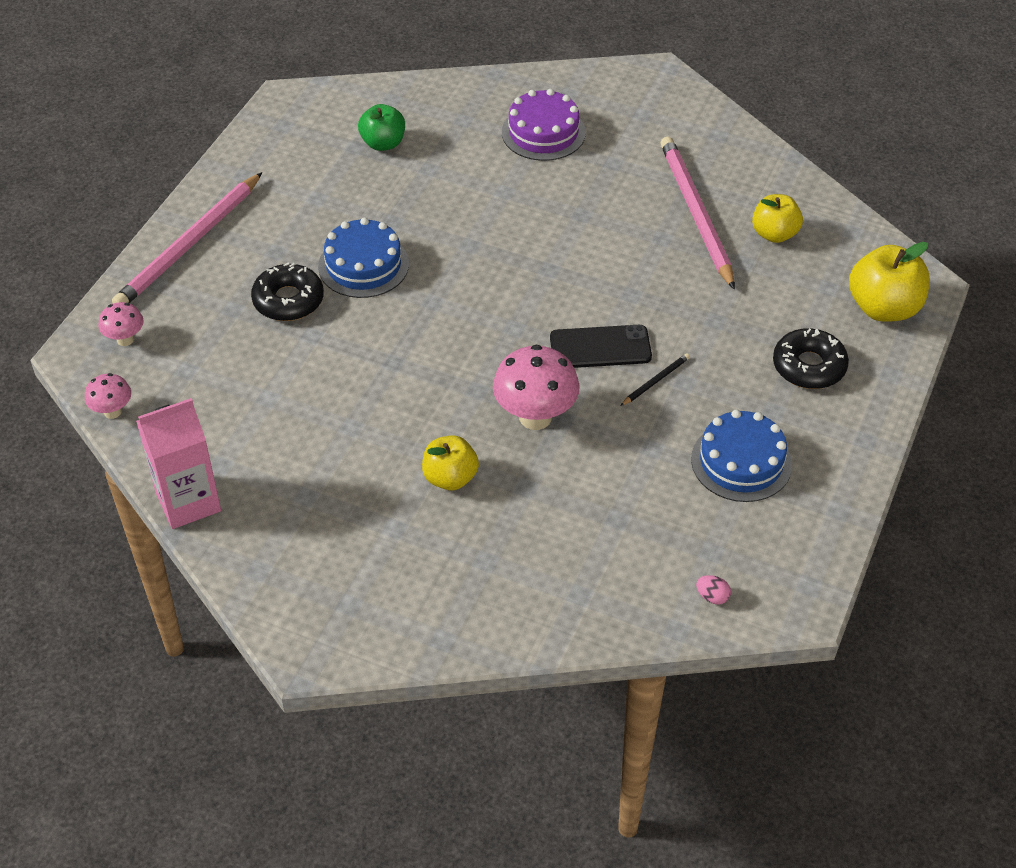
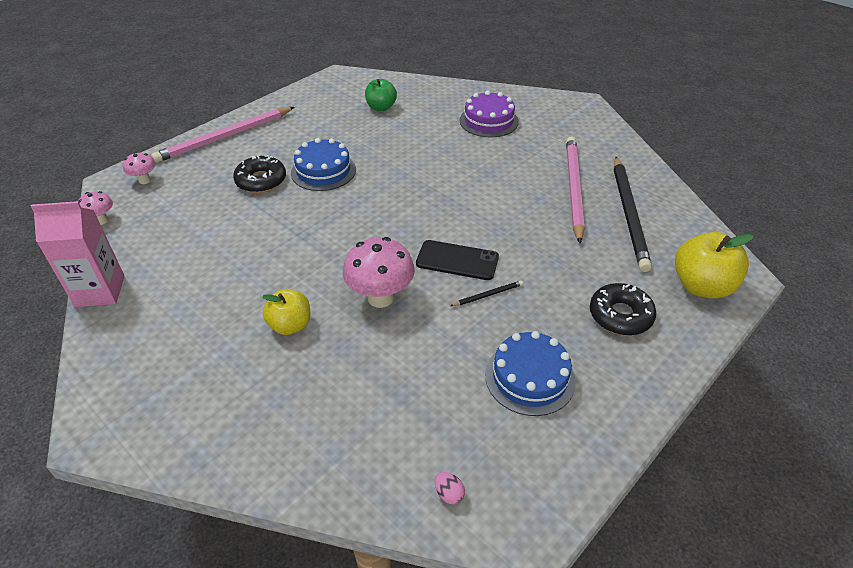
camera: 20 degrees right, 5 degrees down
(774, 234) = (629, 214): yellow apple -> black pencil

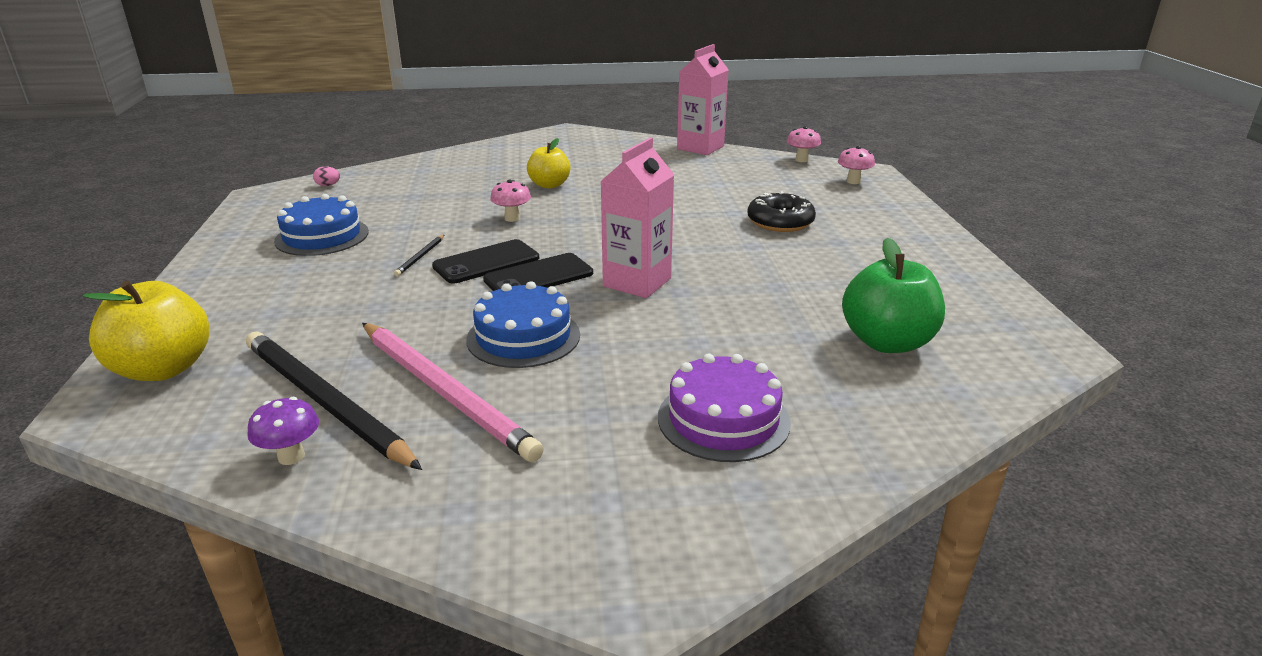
camera: 130 degrees right, 15 degrees down
(224, 137) = (909, 227): pink pencil -> none
(323, 171) = (755, 253): blue cake -> blue cake (523, 337)
(380, 297) = (512, 218): pink mushroom -> pink mushroom, size x0.54
(381, 107) = (887, 342): green apple -> green apple, size x1.52
(409, 191) = (637, 282): none -> pink carton
(447, 228) = (538, 276): none -> black phone
(620, 315) = (262, 301): black donut -> none
(658, 196) = (291, 456): none -> purple mushroom

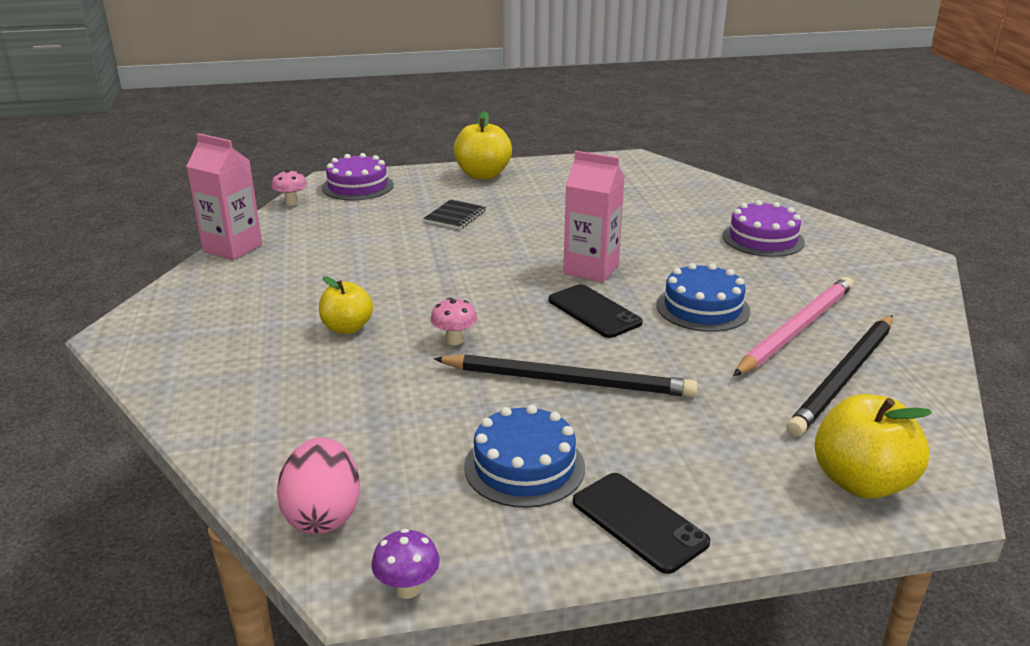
camera: 95 degrees left, 0 degrees up
(291, 456) = (912, 375): purple mushroom -> purple mushroom (407, 588)
(328, 185) = (323, 515): pink egg -> pink egg, size x2.43
(420, 257) = (568, 381): black pencil -> black pencil, size x2.48
(486, 262) = (571, 341): black phone -> black phone (639, 522)
(780, 222) = (455, 216): black donut -> black notebook
(853, 181) = (357, 186): pink mushroom -> purple cake
(887, 342) = (648, 194): green apple -> none
(917, 237) = (483, 175): none -> yellow apple

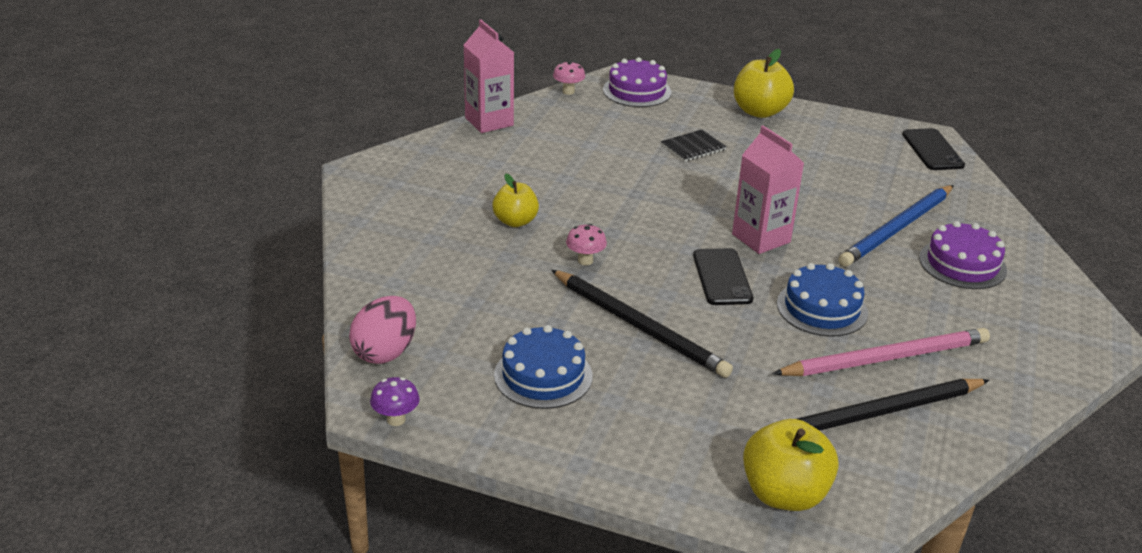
camera: 30 degrees right, 5 degrees up
(639, 522) = (583, 446): black phone -> black phone (932, 150)
(687, 229) = (897, 229): none -> blue pencil

